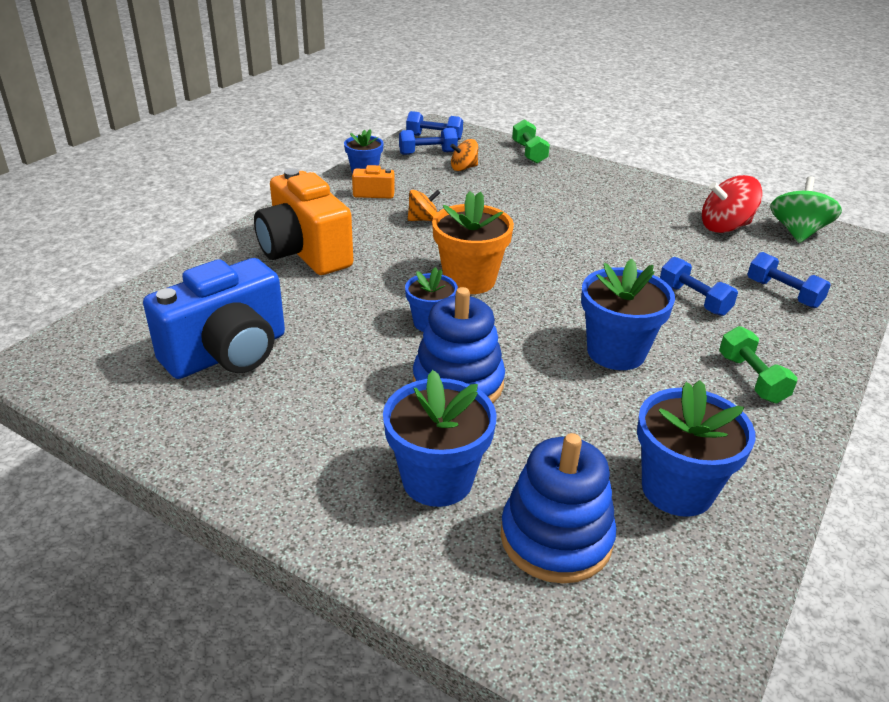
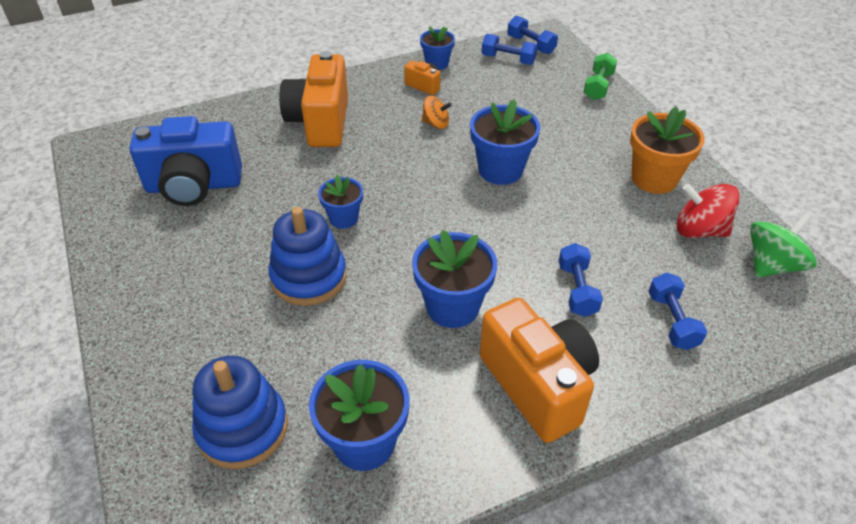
camera: 35 degrees right, 10 degrees up
(437, 480) = (218, 344): blue flower pot -> blue flower pot (500, 170)
(463, 168) = (522, 84): orange spinning top -> none
(469, 280) = (411, 193): orange flower pot -> orange flower pot (654, 179)
(751, 378) = (537, 385): green dumbbell -> orange camera

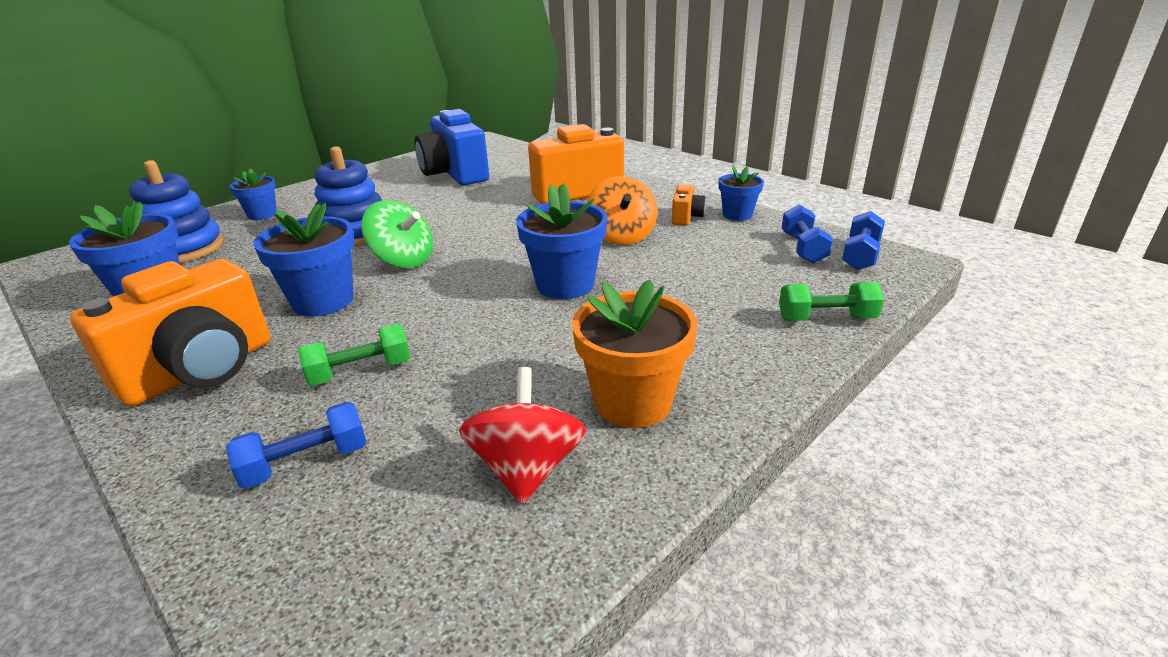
camera: 70 degrees right, 15 degrees down
(343, 218) = (439, 229): blue flower pot -> blue flower pot (262, 215)
(436, 124) = (622, 236): orange spinning top -> orange spinning top, size x1.64
(577, 290) = (360, 371): blue dumbbell -> green dumbbell
(772, 265) = (465, 579): green spinning top -> green spinning top (403, 260)

